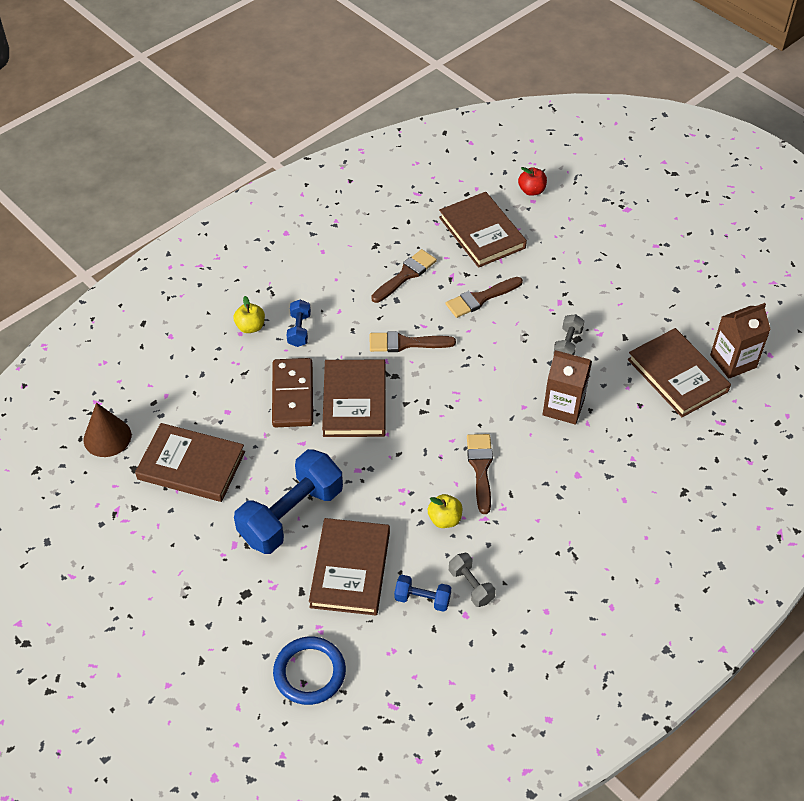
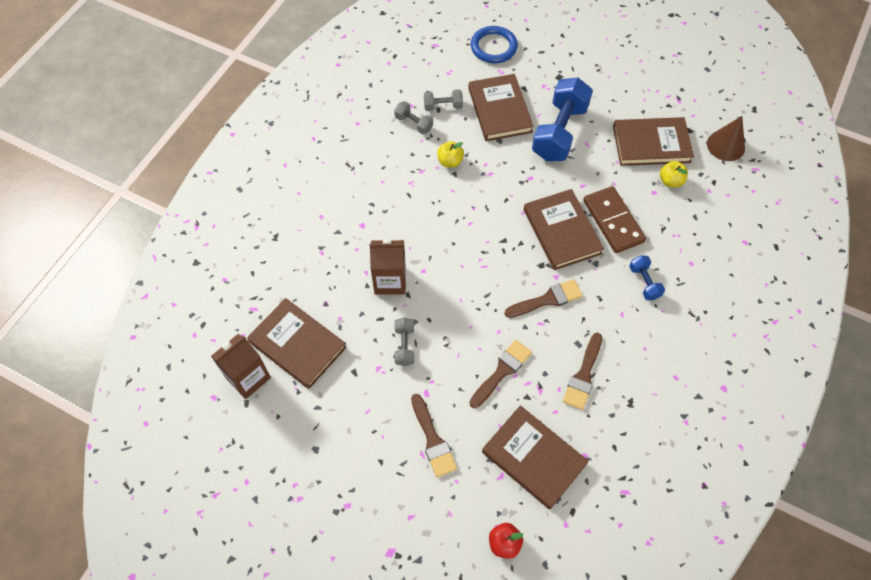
camera: 160 degrees right, 10 degrees up
(250, 327) = (686, 272): yellow apple -> yellow apple (670, 181)
(422, 599) = (443, 106): blue dumbbell -> grey dumbbell
(480, 468) = (438, 207): brown brush -> brown brush (433, 440)

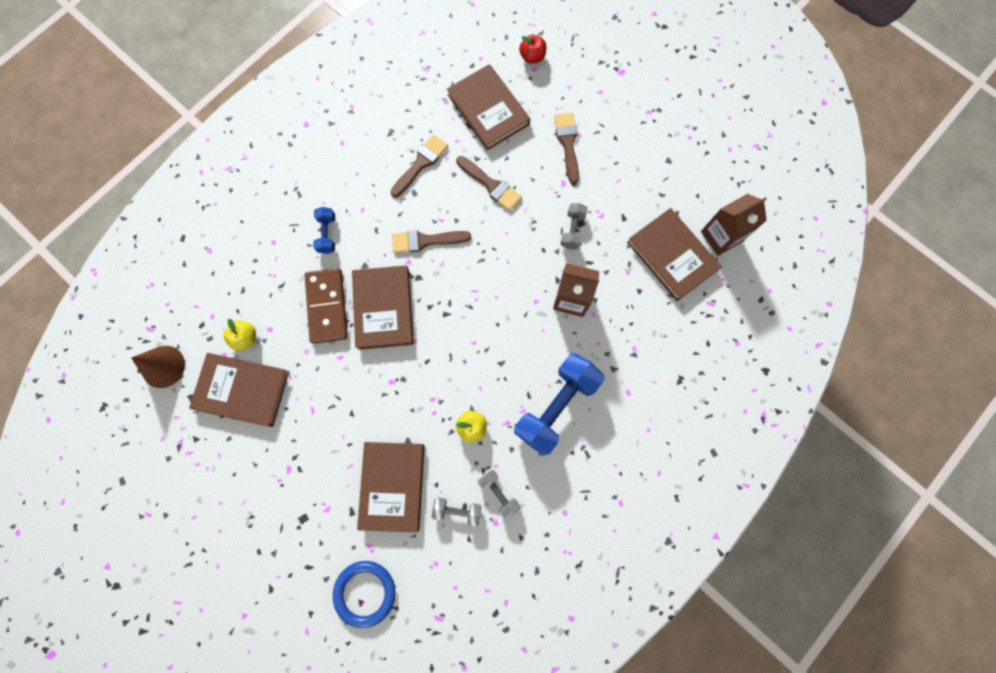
camera: 165 degrees left, 15 degrees up
(502, 371) = (491, 185): brown brush -> brown brush turned 105 degrees counterclockwise
(559, 132) = (336, 434): blue dumbbell -> blue dumbbell (556, 406)

